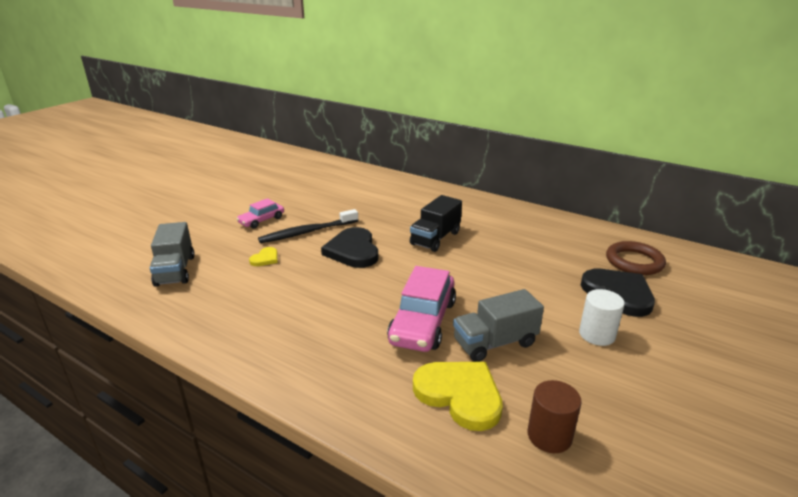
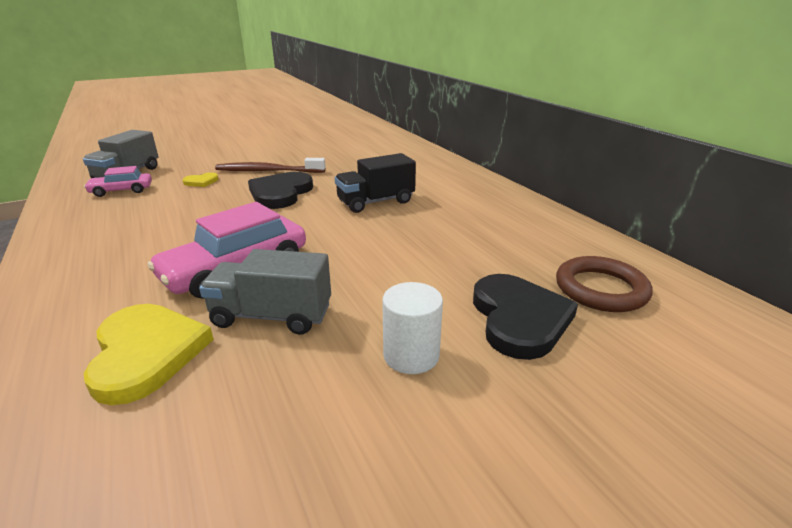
camera: 30 degrees right, 0 degrees up
(261, 220) = (248, 155): pink car -> pink car (121, 191)
(307, 232) = (268, 171): black toothbrush -> brown toothbrush
(549, 436) = (152, 450): brown cylinder -> none

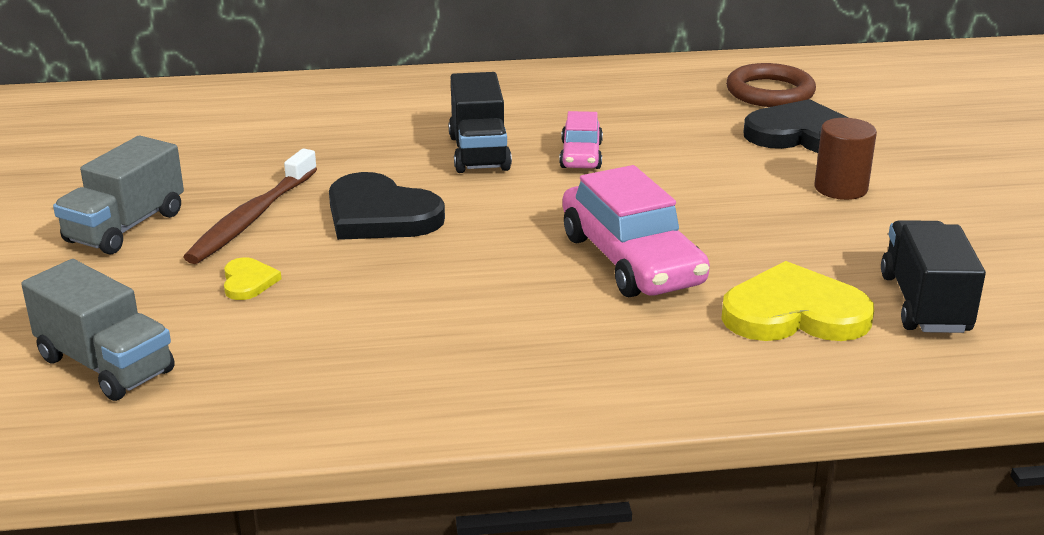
camera: 70 degrees left, 0 degrees up
(121, 191) = (219, 364): pink car -> pink car (581, 155)
(155, 444) = (925, 303): none -> black truck
(272, 316) = (750, 244): grey truck -> grey truck (125, 227)
(411, 355) = (840, 188): white cylinder -> brown cylinder

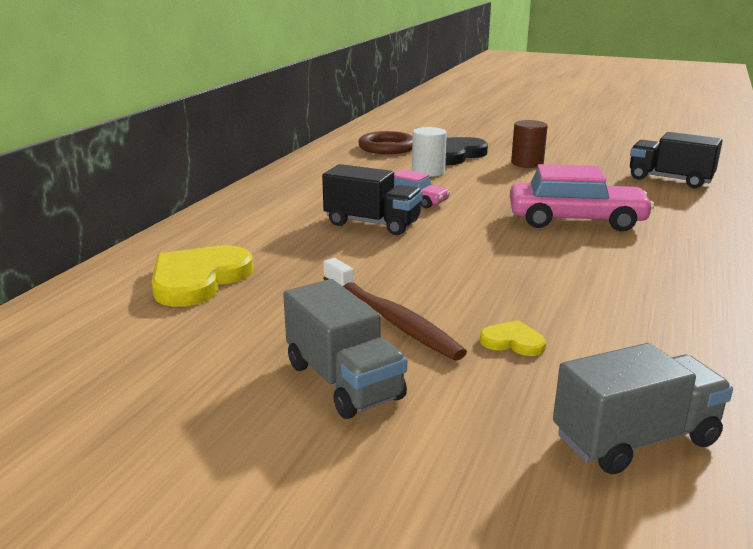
camera: 60 degrees left, 5 degrees down
(380, 215) = (439, 272): black heart -> none
(702, 138) = (428, 172): none -> white cylinder
(794, 313) = (666, 203): yellow heart -> yellow heart (198, 279)

